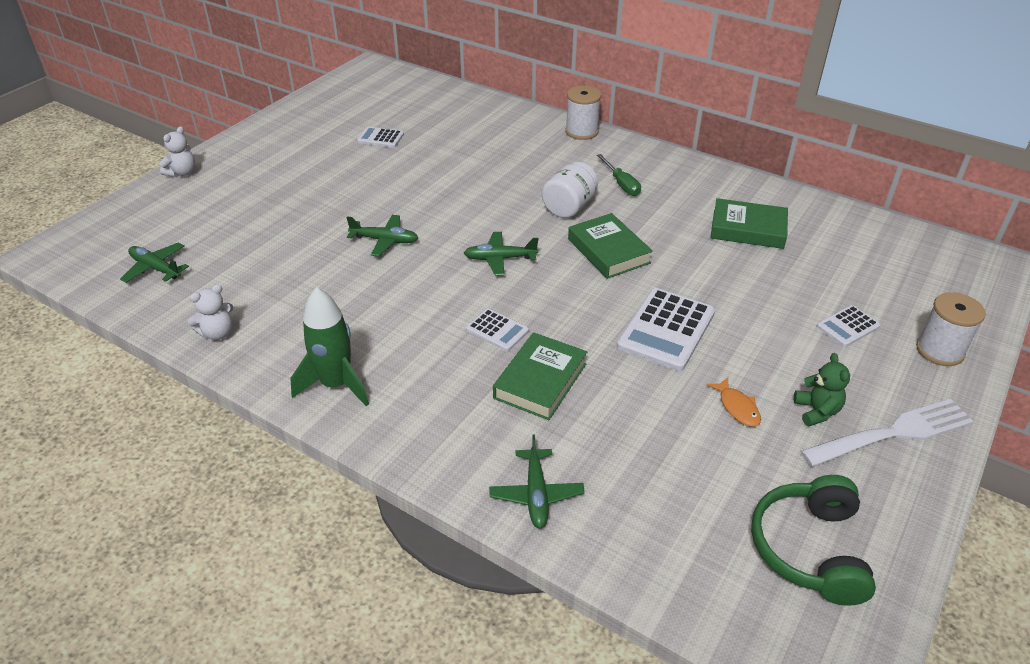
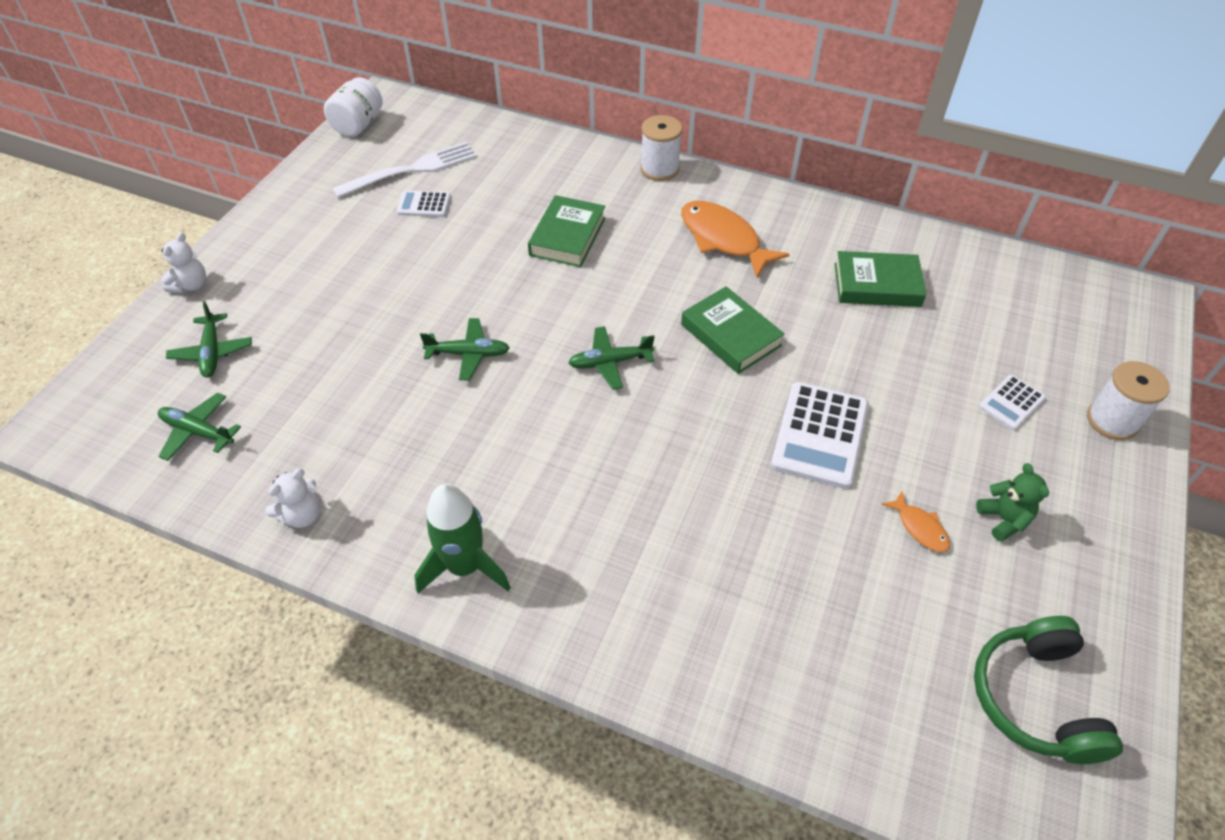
camera: 10 degrees left, 10 degrees up
(497, 330) = (632, 463): white calculator -> none
(536, 494) = (731, 679): green plane -> green plane (212, 352)
(540, 381) = (698, 525): green book -> green book (567, 236)
(569, 207) = (671, 279): white jar -> white jar (358, 125)
(621, 184) = (723, 239): green screwdriver -> orange fish
(892, 434) = (1086, 537): white fork -> white fork (411, 170)

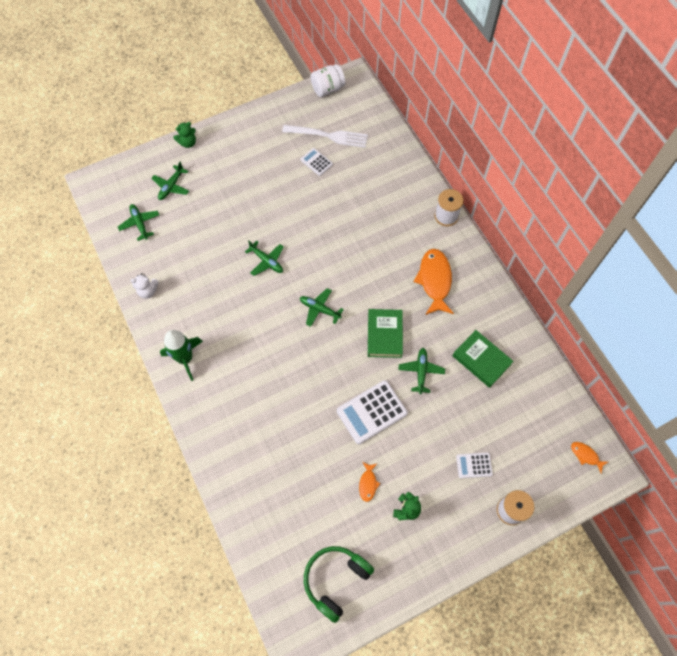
camera: 40 degrees right, 15 degrees up
(191, 285) = (188, 143): white teddy bear -> green teddy bear
(567, 236) = (364, 227): green book -> none
(823, 344) = (421, 371): none -> green plane
(1104, 302) = (585, 455): none -> orange fish

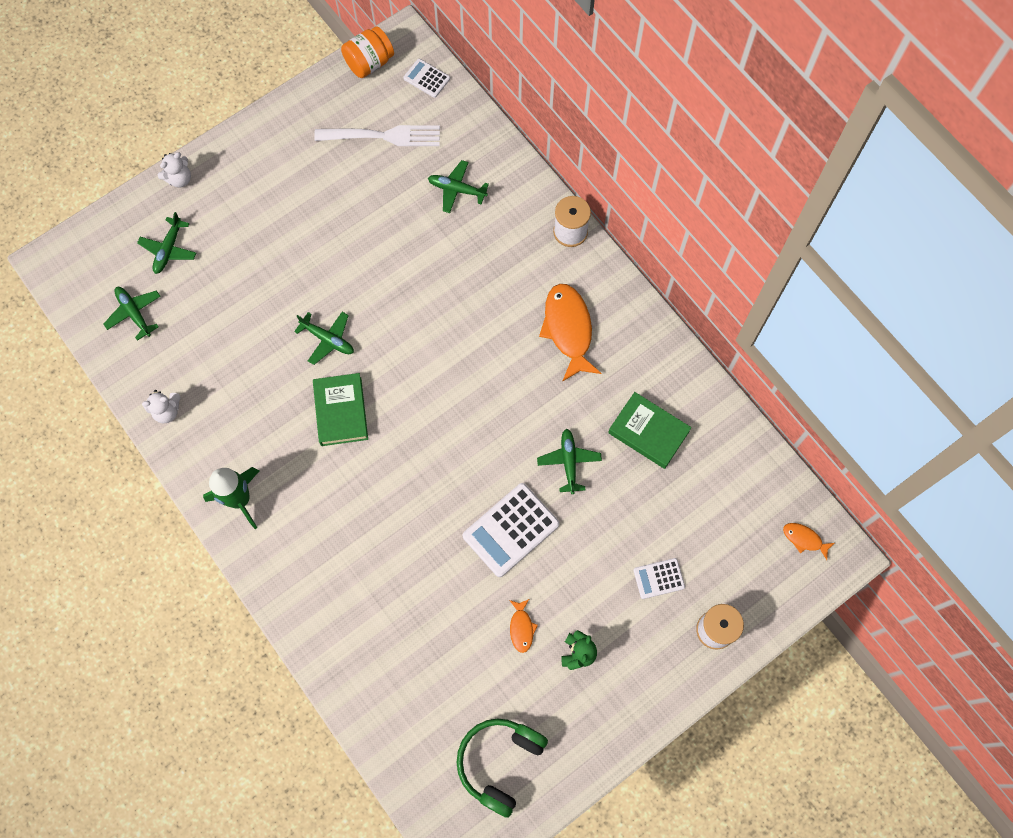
camera: 10 degrees left, 5 degrees up
(188, 143) = (179, 179): green teddy bear -> white teddy bear
(316, 162) = (373, 179): white calculator -> white calculator (426, 78)
(319, 309) = (415, 397): green plane -> green plane (456, 189)
(327, 89) = (369, 63): white jar -> orange jar
(384, 335) = (511, 419): green book -> green book (341, 411)

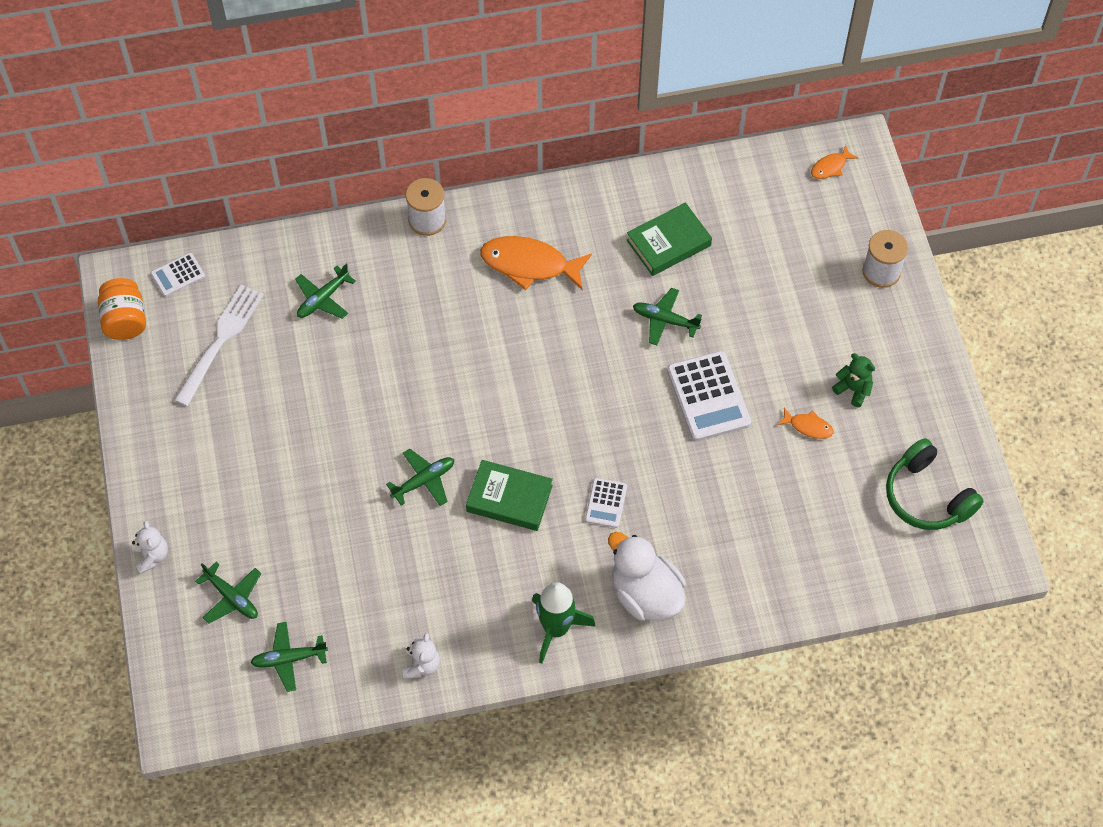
camera: 65 degrees left, 10 degrees down
(300, 557) = (645, 594): none -> white duck
(659, 578) = (813, 295): white calculator -> white calculator (606, 503)

